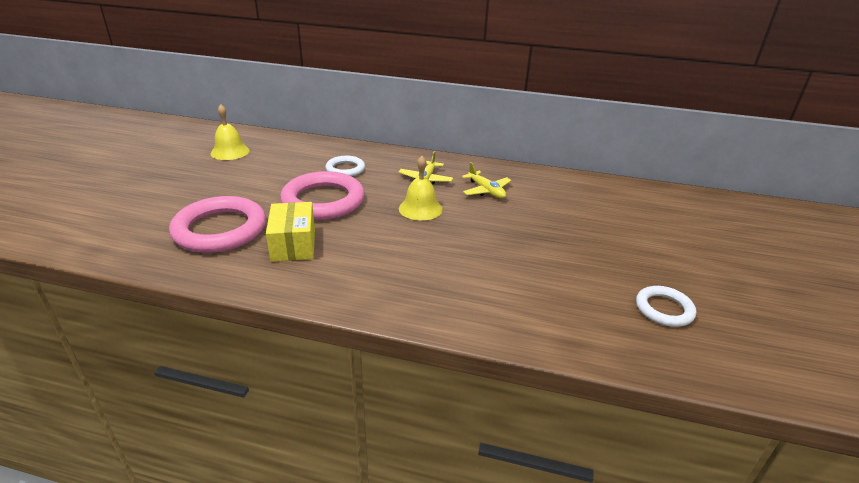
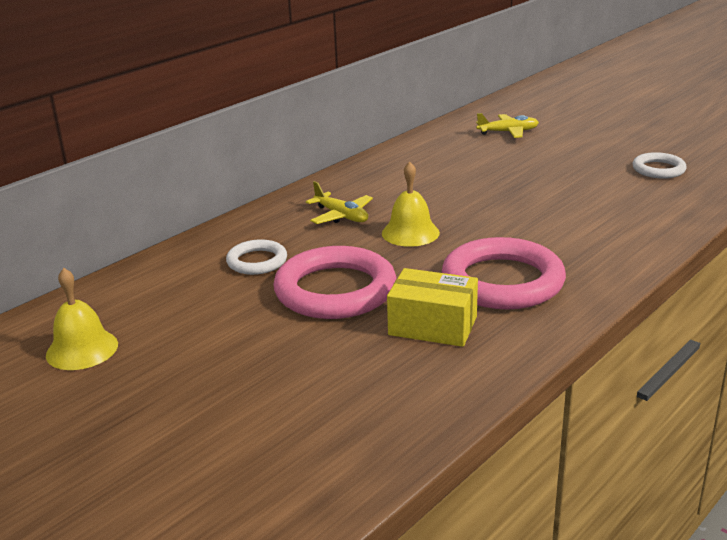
camera: 60 degrees left, 5 degrees down
(220, 230) = (350, 379): pink ring -> pink ring (502, 281)
(486, 191) = (401, 189): yellow plane -> yellow plane (508, 132)

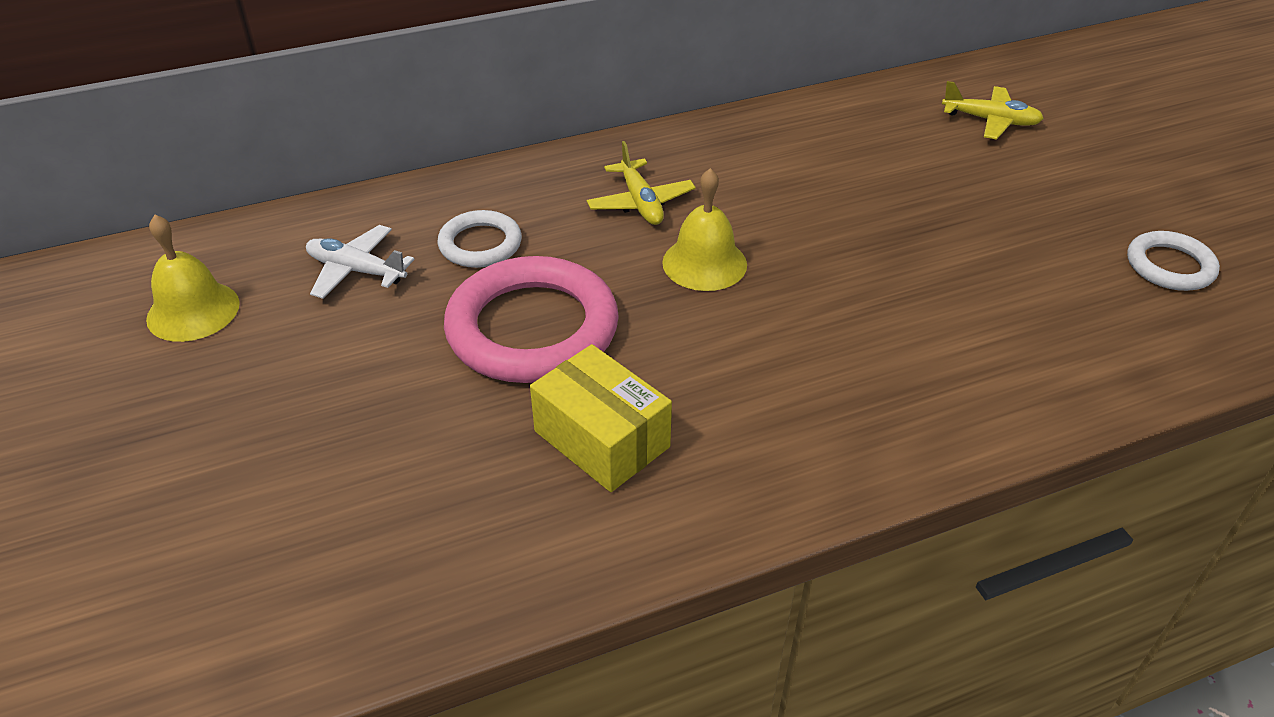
camera: 25 degrees right, 15 degrees up
(183, 296) = (356, 270): none -> white plane
(502, 281) = (756, 397): pink ring -> none

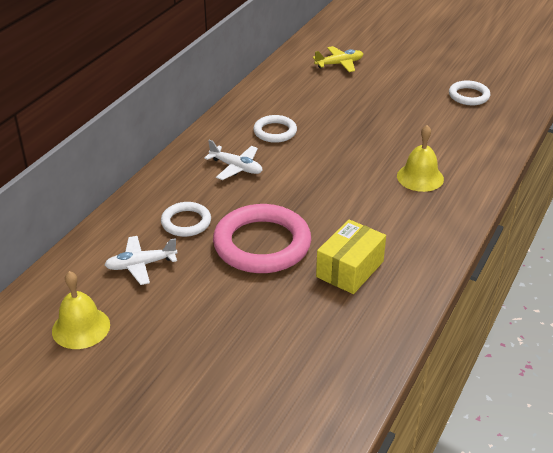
camera: 40 degrees left, 5 degrees down
(602, 439) = (350, 269): yellow box -> yellow box turned 60 degrees counterclockwise
(640, 202) = (236, 167): yellow plane -> white plane
(704, 263) = (299, 179): yellow bell -> yellow bell (420, 177)
(760, 178) = (275, 132): none -> white ring

